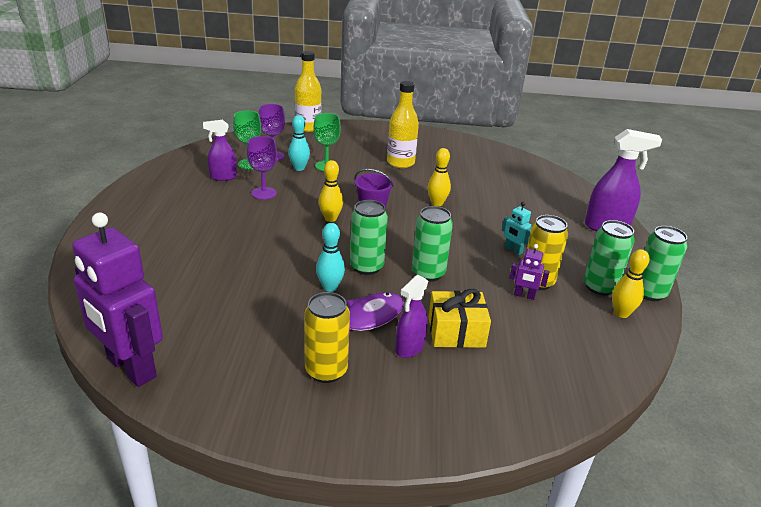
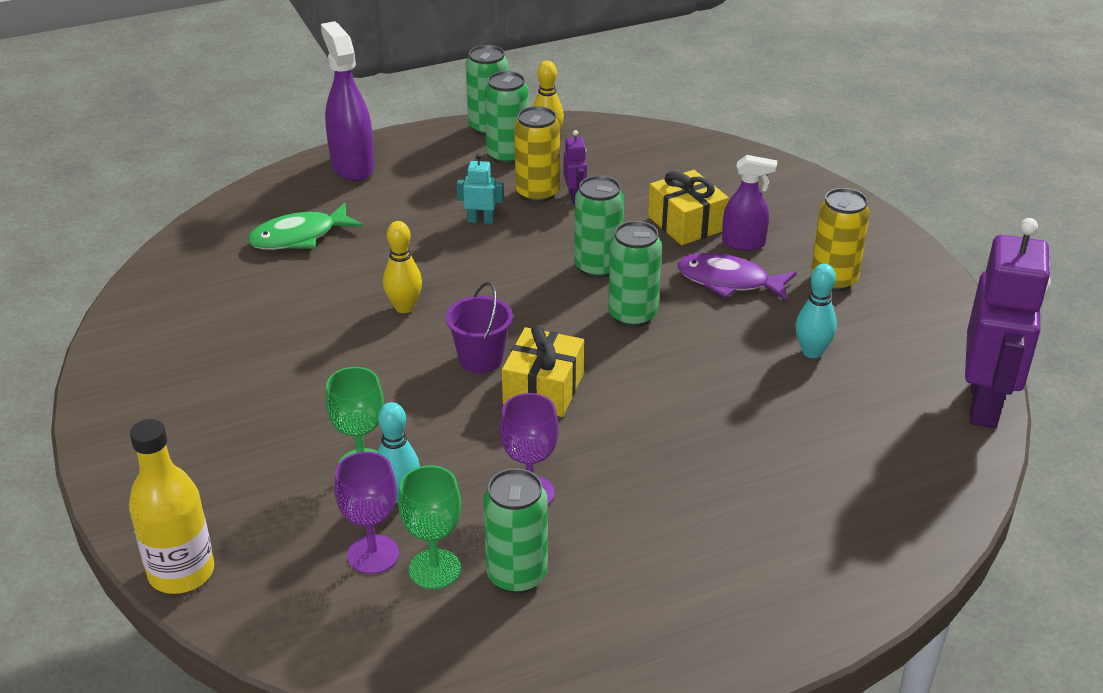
camera: 115 degrees left, 5 degrees up
(223, 177) = (517, 575): purple spray bottle -> green can
(330, 218) = (543, 389): yellow bowling pin -> yellow gift
(330, 287) = (704, 327): turquoise bowling pin -> turquoise bowling pin (812, 352)
(400, 163) = (278, 385): yellow bottle -> none
(513, 250) = (480, 220): turquoise robot -> turquoise robot turned 105 degrees counterclockwise
(529, 194) = (299, 237): none -> green fish

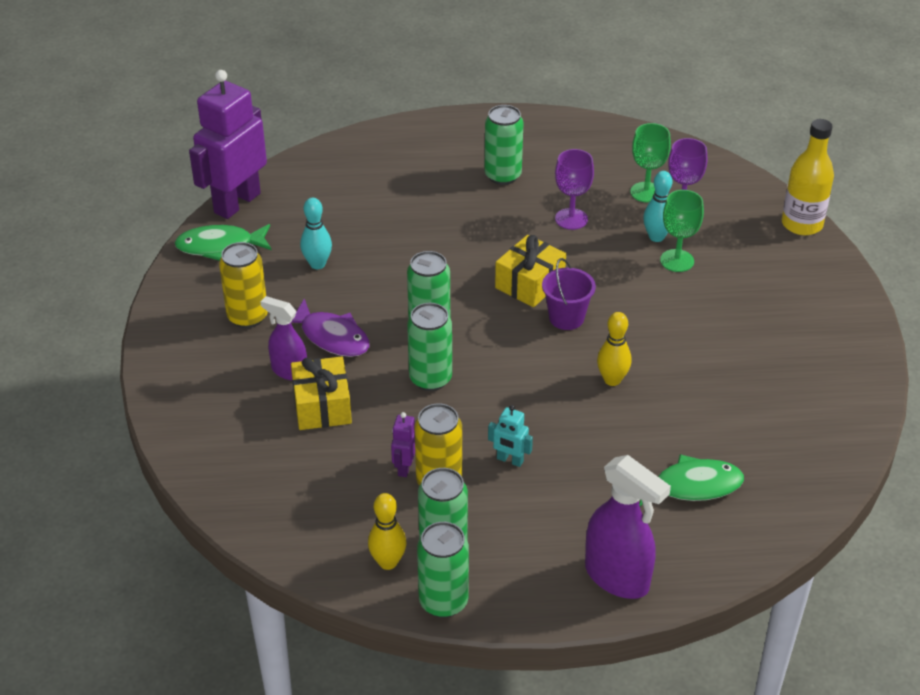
camera: 160 degrees left, 5 degrees up
(352, 166) = (617, 577): purple spray bottle -> purple spray bottle turned 45 degrees counterclockwise
(517, 575) = (598, 179): green can -> green can (503, 176)
(943, 345) = (220, 246): none -> green fish

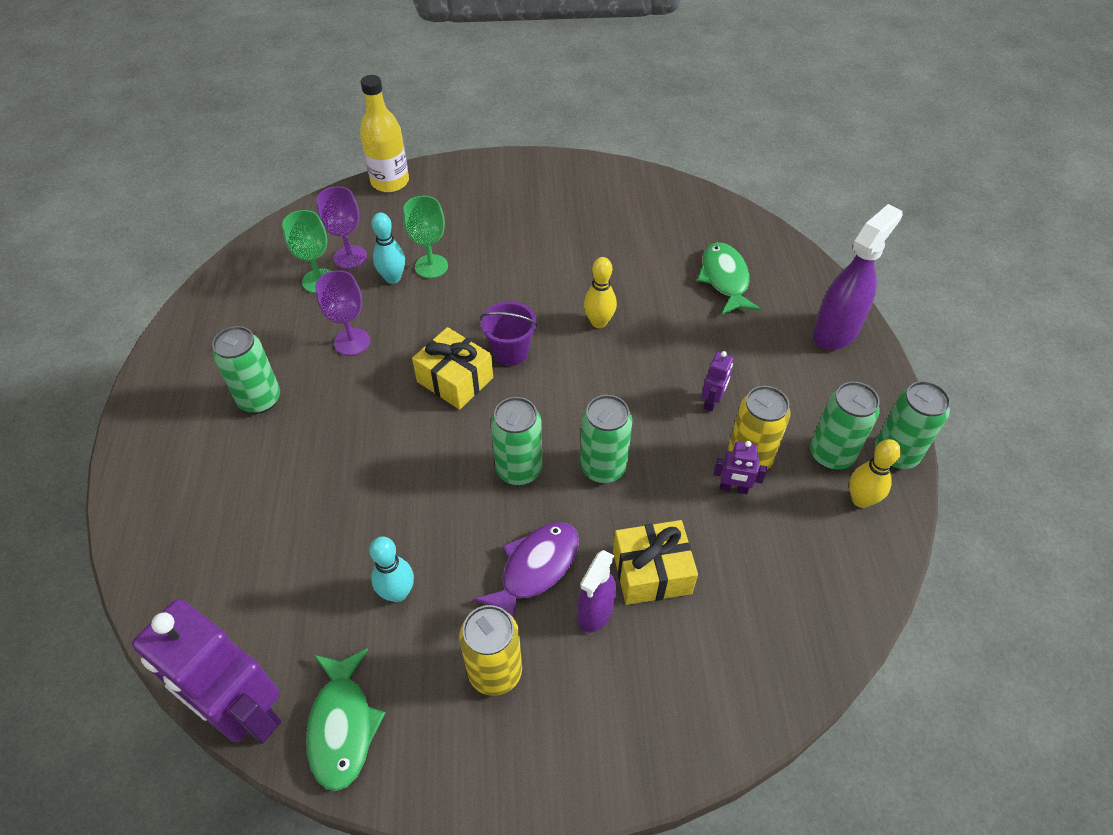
camera: 90 degrees left, 10 degrees up
(510, 460) = (712, 401): turquoise robot -> purple robot

